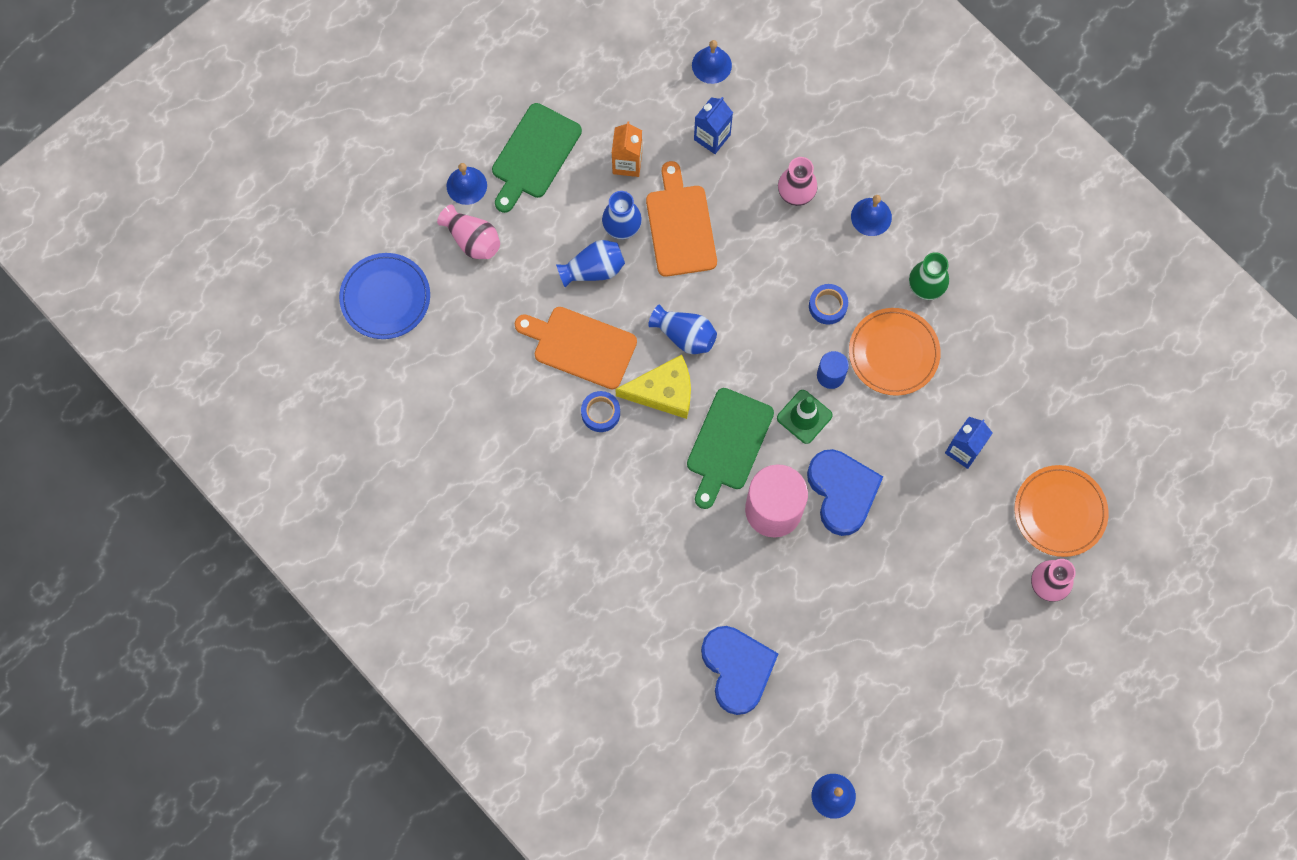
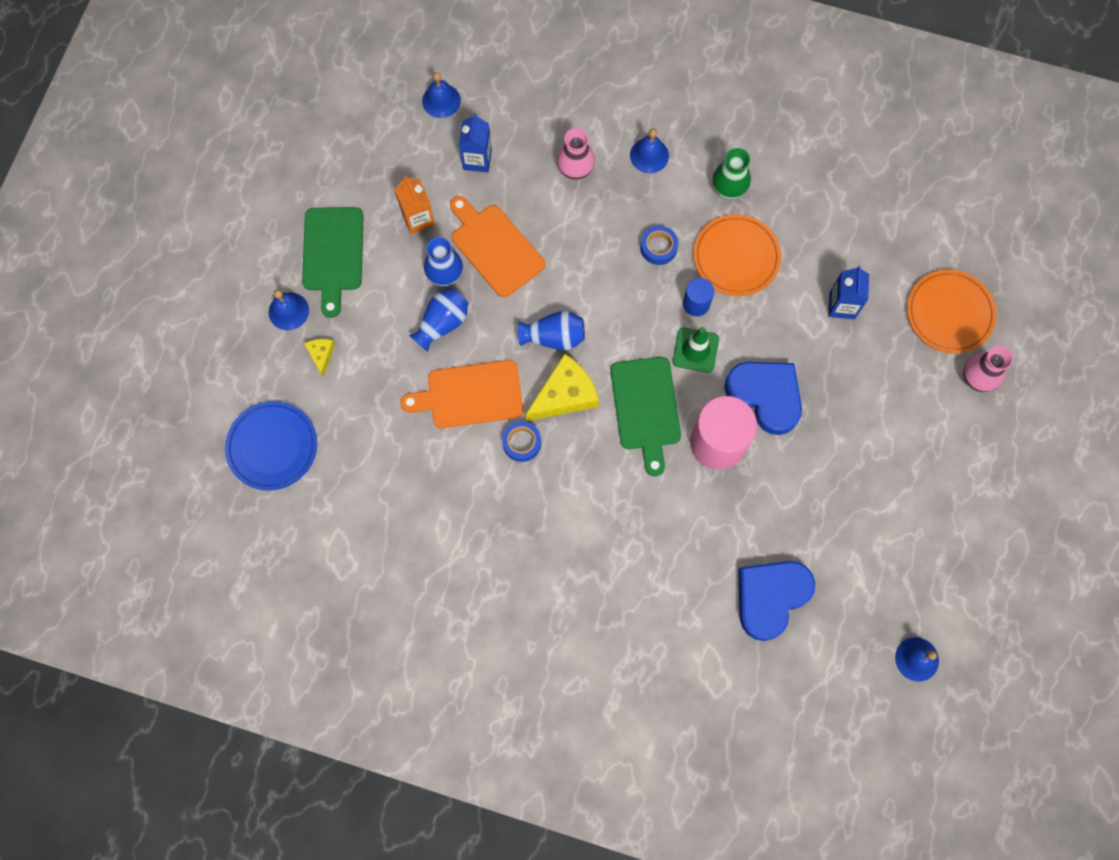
camera: 30 degrees left, 0 degrees up
(472, 240) = (321, 355): pink vase -> yellow cheese
(737, 669) = (770, 597): blue heart -> blue heart turned 90 degrees counterclockwise

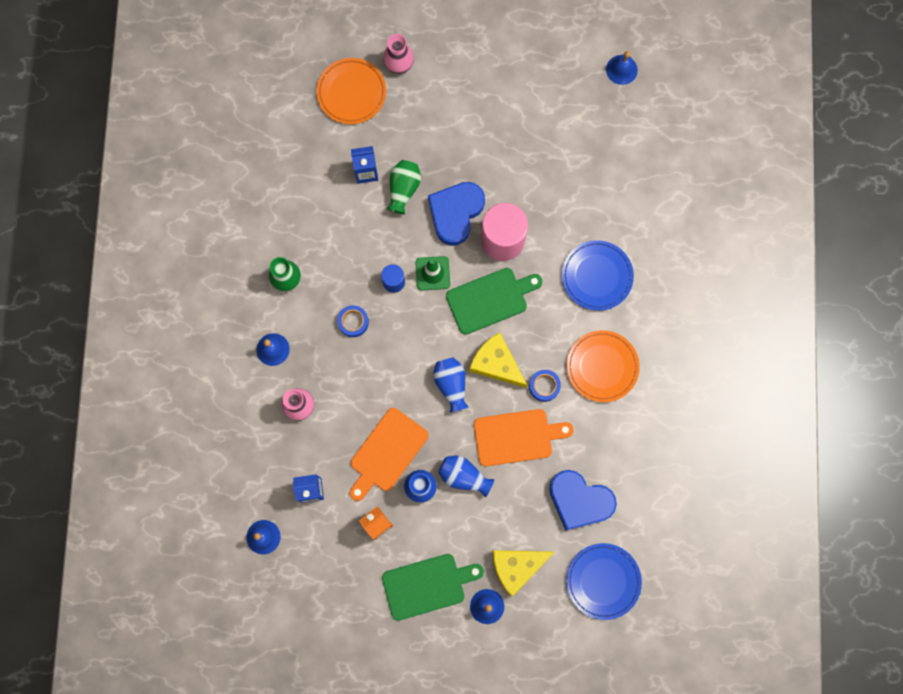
camera: 105 degrees left, 5 degrees up
(321, 355) = (517, 566): yellow cheese -> yellow cheese, size x2.00
(470, 395) = (517, 437): orange cutting board -> orange cutting board turned 75 degrees counterclockwise
(642, 545) = (597, 276): none -> blue plate
(736, 257) = (346, 260): orange plate -> orange plate (602, 366)
(770, 597) = (608, 177): blue heart -> blue heart (579, 500)
(810, 343) = (403, 189): none -> green vase

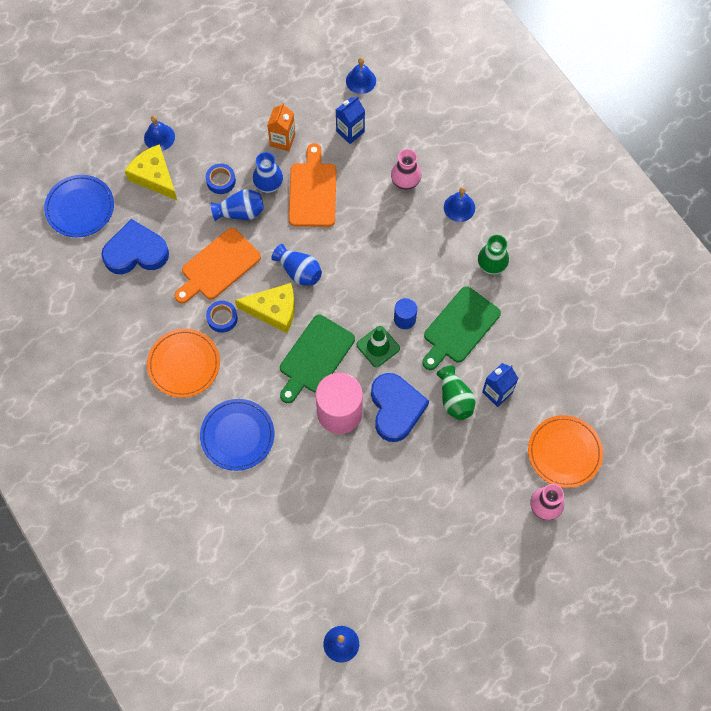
camera: 145 degrees right, 10 degrees down
(353, 322) = (413, 267): blue tape -> blue tape (221, 181)
(427, 585) = (214, 123): green cutting board -> green cutting board (459, 327)
(517, 566) = (154, 177): yellow cheese -> yellow cheese turned 75 degrees counterclockwise

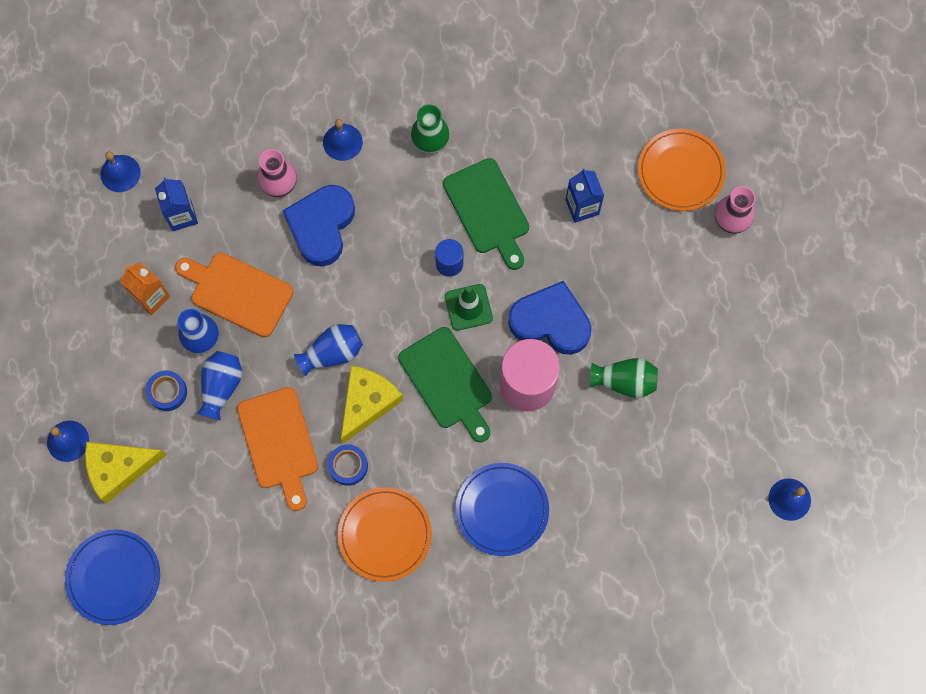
camera: 65 degrees left, 5 degrees up
(136, 252) = (210, 532): blue heart -> blue heart (321, 226)
(454, 399) = (569, 254): green vase -> green vase (624, 381)

